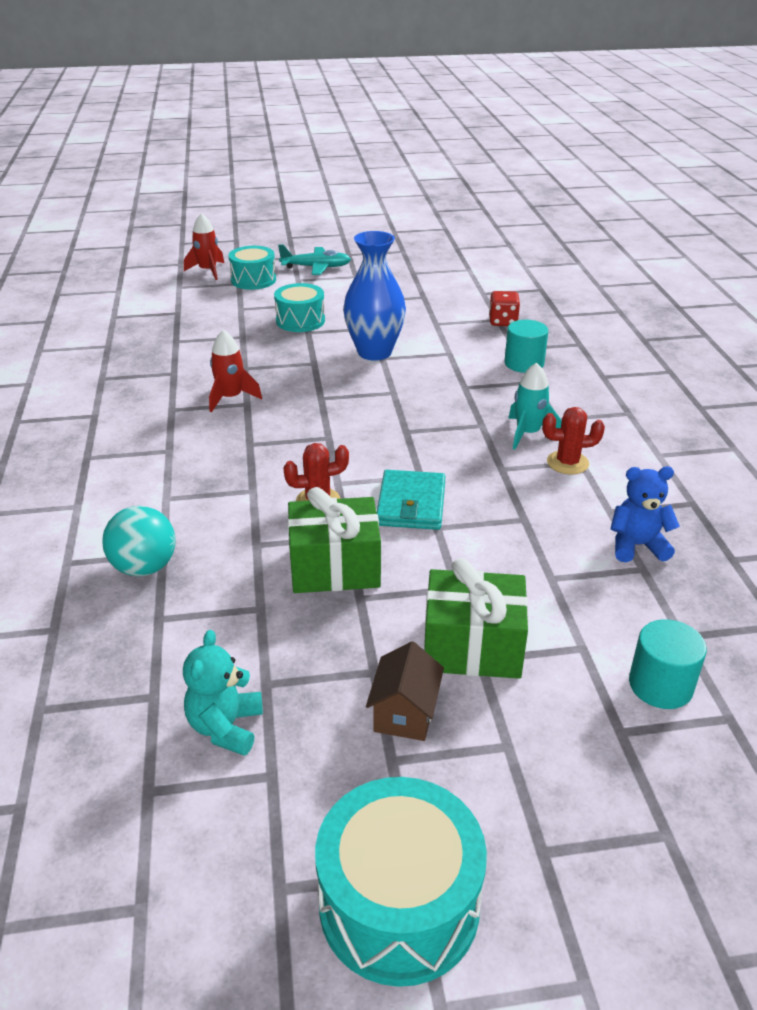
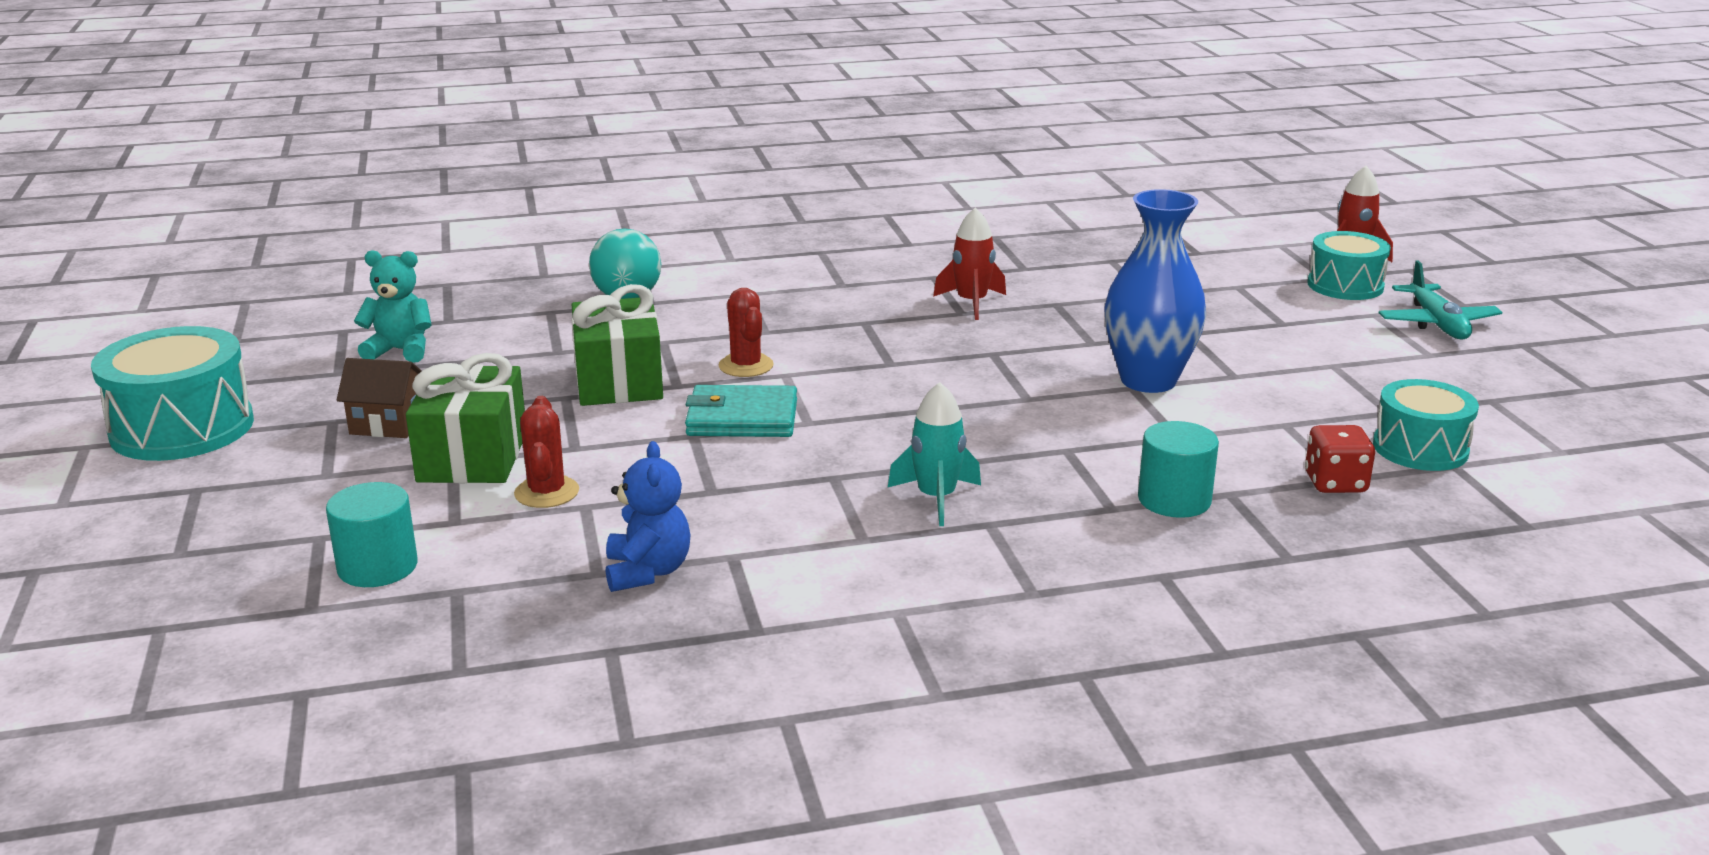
camera: 85 degrees right, 10 degrees down
(300, 321) = (1223, 325): turquoise drum -> turquoise drum (1420, 448)
(567, 463) = (857, 528): red cactus -> red cactus (546, 492)

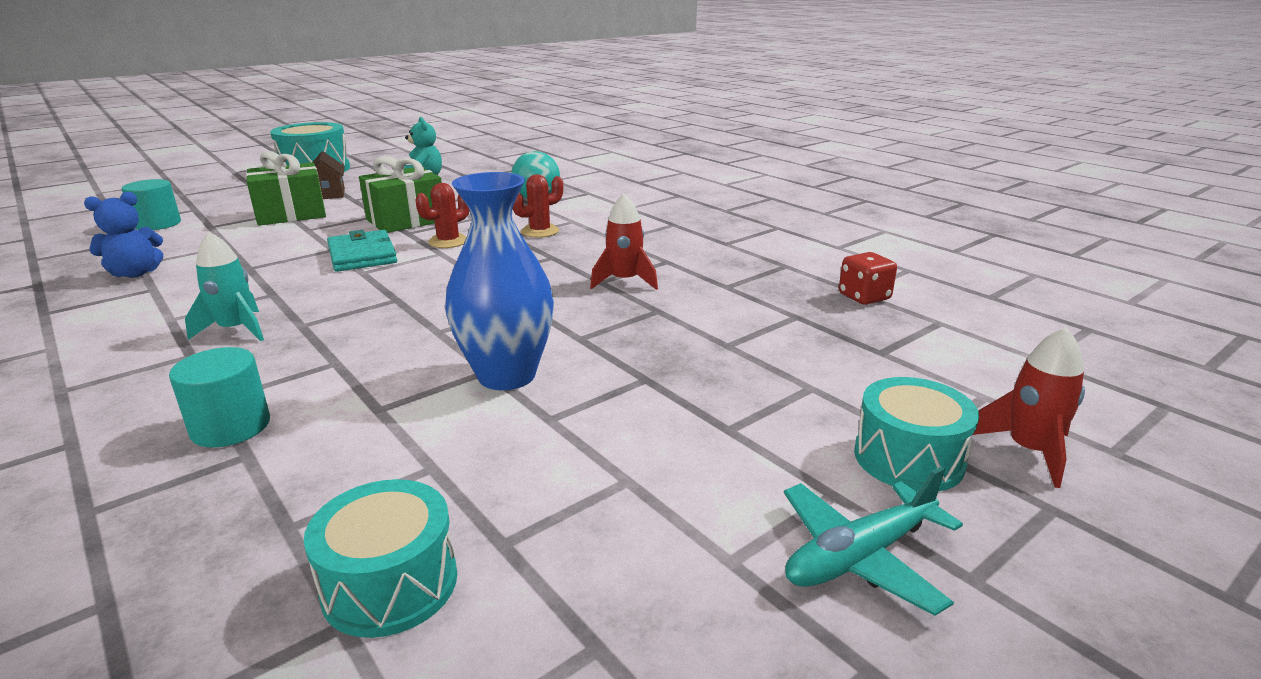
camera: 65 degrees right, 0 degrees up
(546, 492) = (245, 235): red cactus -> red cactus (540, 231)
(1335, 483) = (274, 522): red dice -> red dice (864, 297)

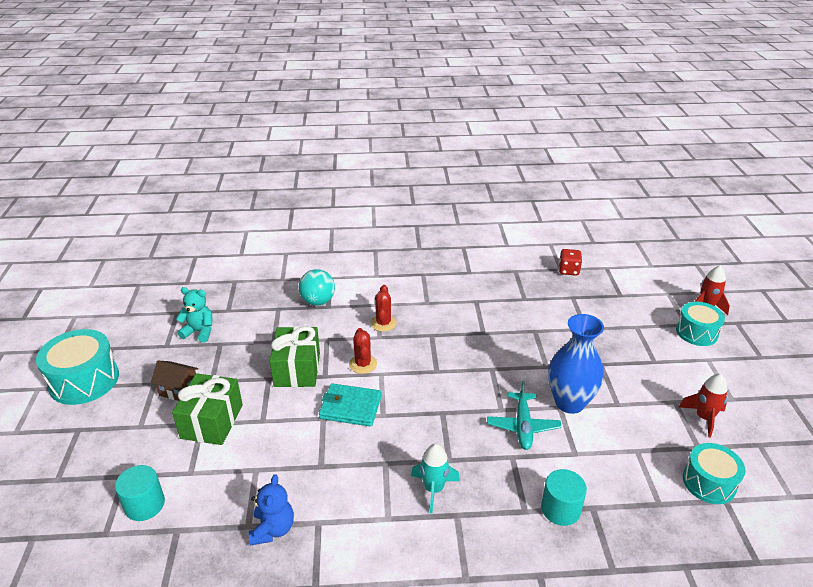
camera: 55 degrees left, 10 degrees up
(624, 281) = (490, 325): red rocket -> red rocket (703, 418)
(860, 557) = (742, 372): turquoise plane -> turquoise plane (523, 426)

